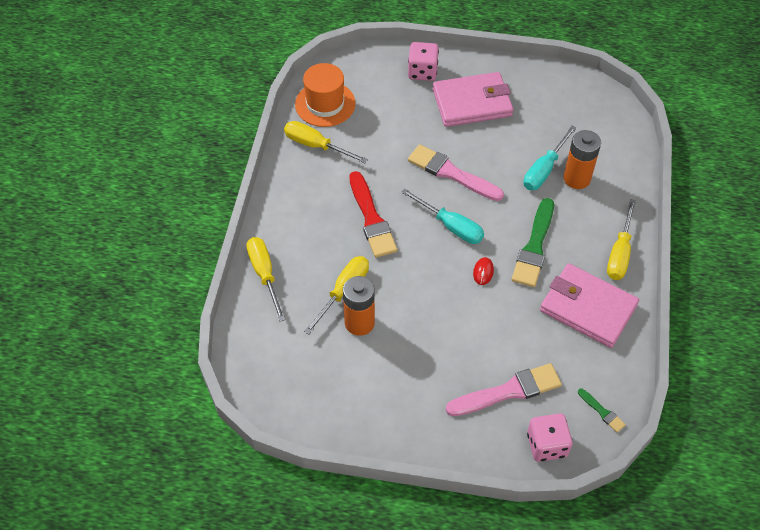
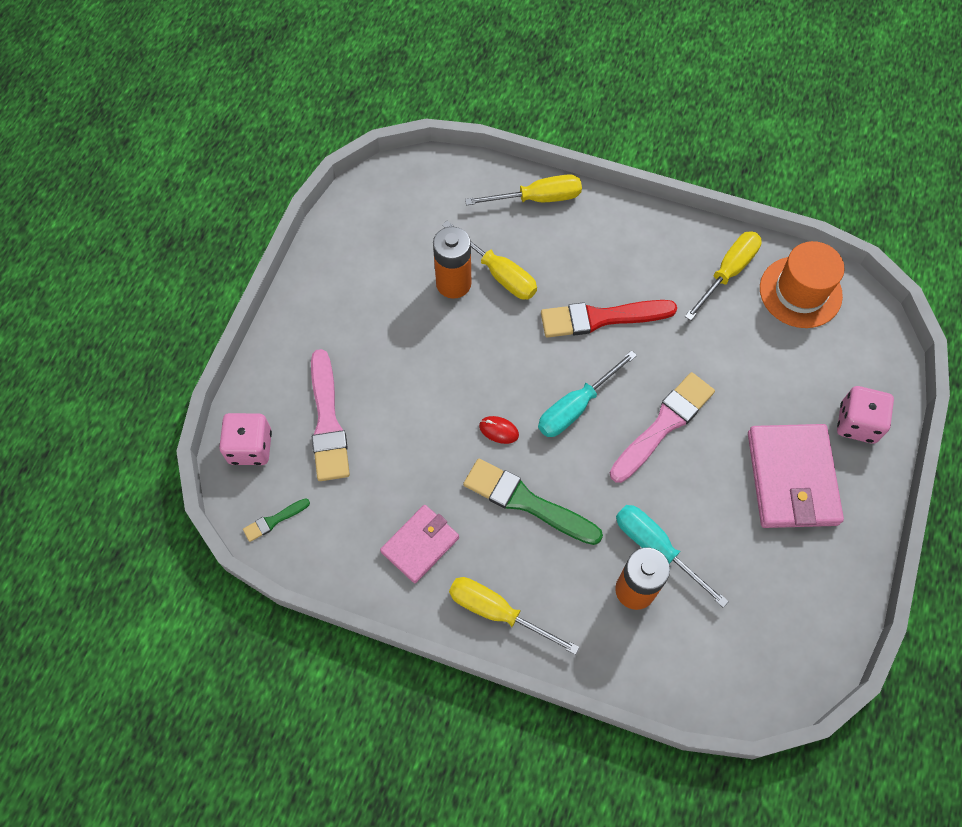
camera: 100 degrees right, 10 degrees up
(588, 308) = (420, 544): pink wallet -> pink wallet, size x0.61

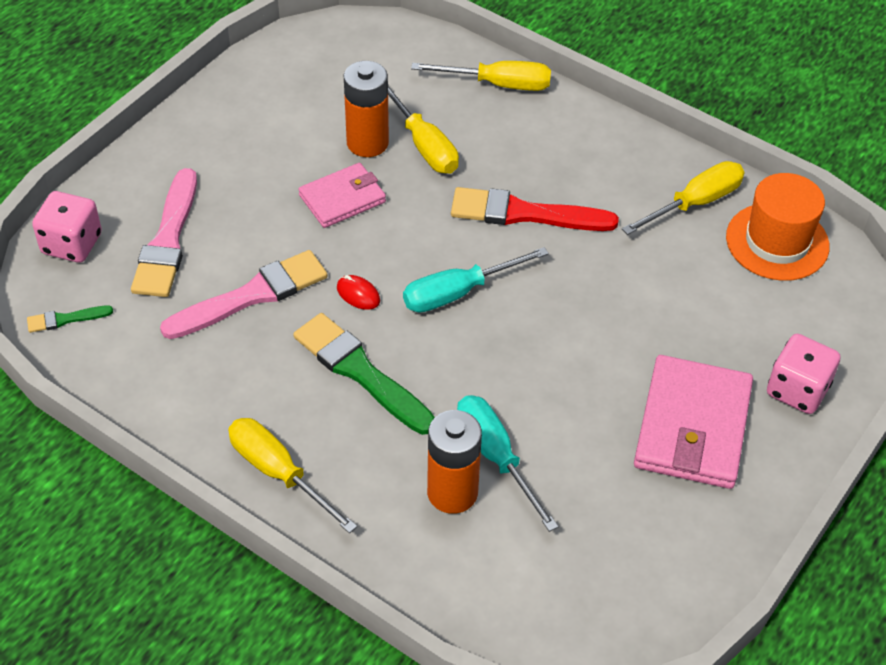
camera: 15 degrees right, 15 degrees down
(420, 544) = (218, 383): pink wallet -> pink wallet (342, 198)
(663, 425) = (556, 335): pink brush -> pink brush (252, 295)

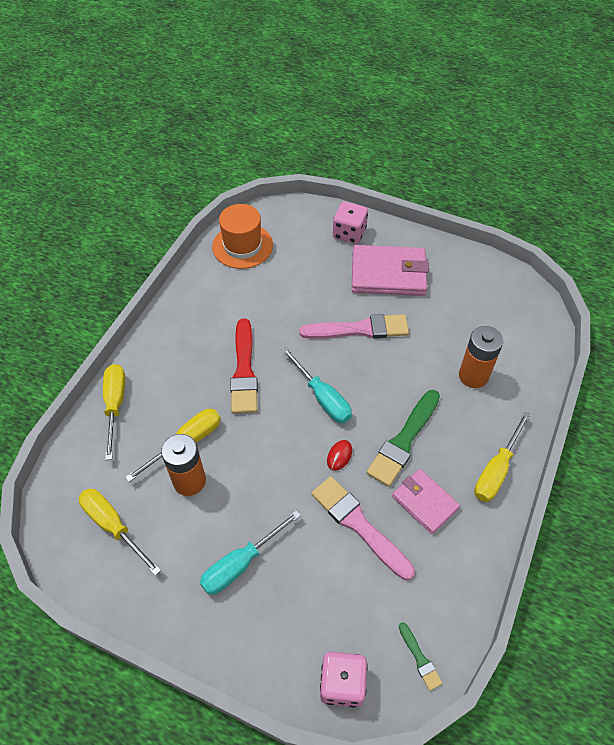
camera: 100 degrees left, 5 degrees up
(168, 240) = (320, 603): pink brush -> pink brush (359, 329)
(342, 198) = (251, 486): pink wallet -> pink wallet (424, 502)
(496, 457) = (441, 359): turquoise screwdriver -> turquoise screwdriver (241, 563)
(695, 203) = (218, 285): yellow screwdriver -> yellow screwdriver (113, 526)

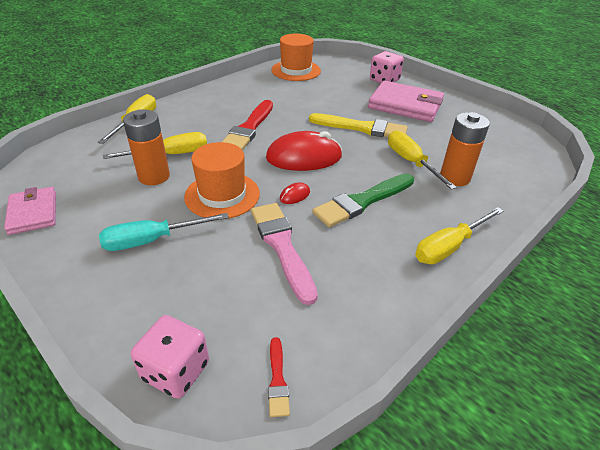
camera: 20 degrees right, 15 degrees down
(113, 526) = (70, 186): yellow screwdriver -> yellow screwdriver (411, 162)
(271, 481) = (222, 195): none -> orange hat
(322, 397) = (304, 157): turquoise screwdriver -> red mouse
(359, 329) = (362, 128): pink brush -> yellow brush
(420, 658) = (277, 380): green brush -> red brush
(424, 502) = (359, 249): pink wallet -> pink wallet (33, 213)

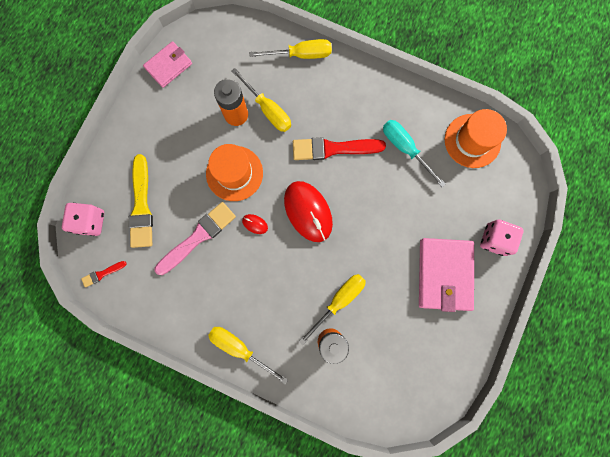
camera: 70 degrees right, 40 degrees up
(152, 240) = (173, 154): turquoise screwdriver -> turquoise screwdriver (405, 149)
(362, 128) = (378, 245): yellow brush -> yellow brush (141, 206)
(362, 201) = (267, 275): green brush -> none

